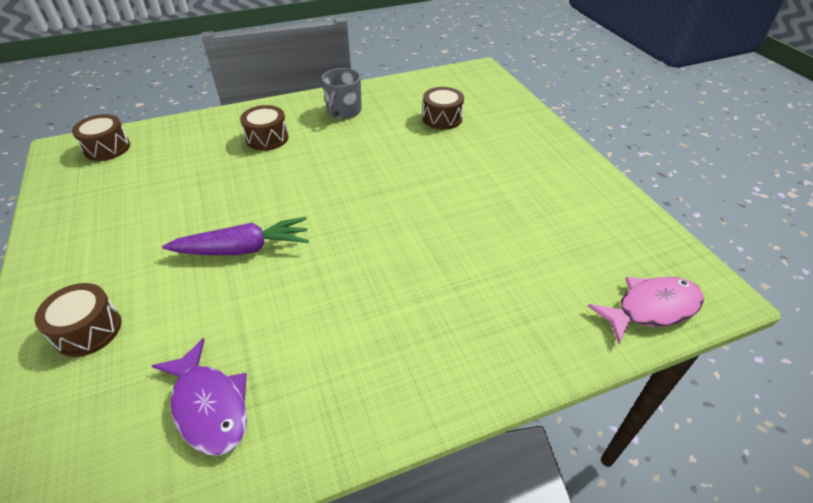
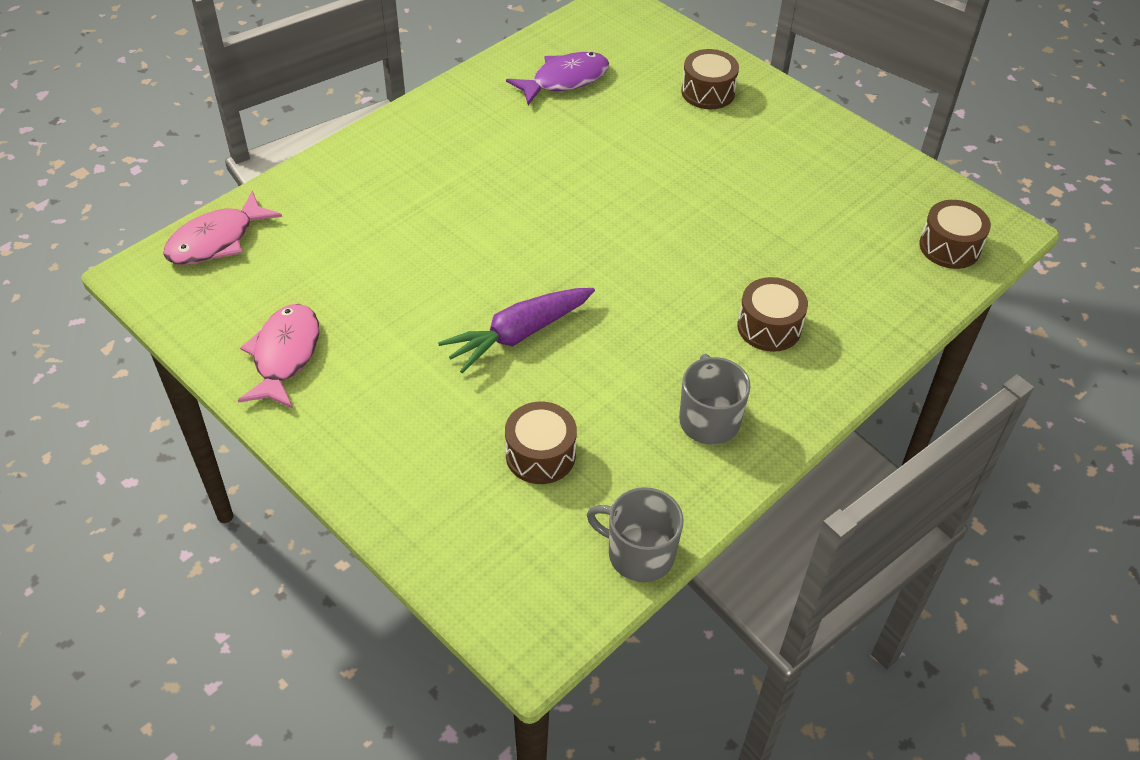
camera: 155 degrees right, 5 degrees up
(209, 406) = (565, 80): purple fish -> purple fish turned 120 degrees clockwise
(243, 249) = (649, 183): purple carrot -> purple carrot (518, 335)
(417, 80) = (639, 554): none -> grey mug
(587, 200) = (285, 355): none -> pink fish

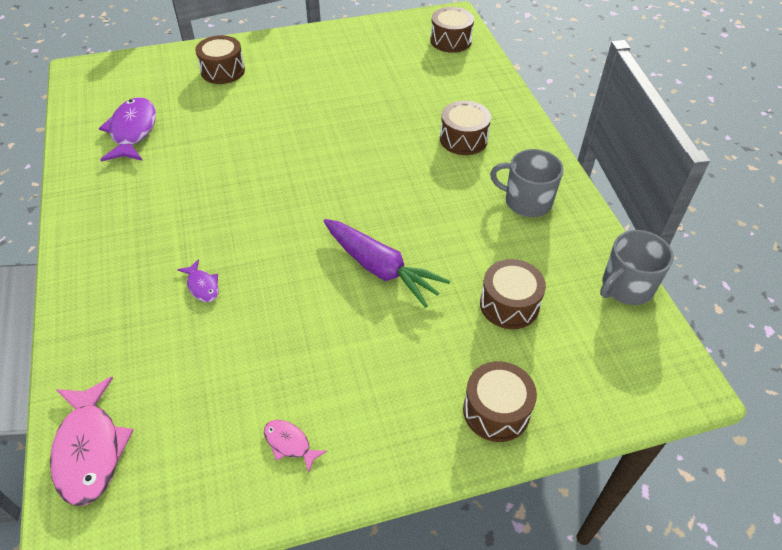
camera: 60 degrees left, 0 degrees up
(285, 355) = (289, 444): pink fish -> pink fish, size x0.50
(400, 488) = (496, 411): none -> brown drum
(412, 222) = (202, 286): none -> purple fish
(518, 335) = (381, 268): purple carrot -> purple carrot turned 45 degrees counterclockwise

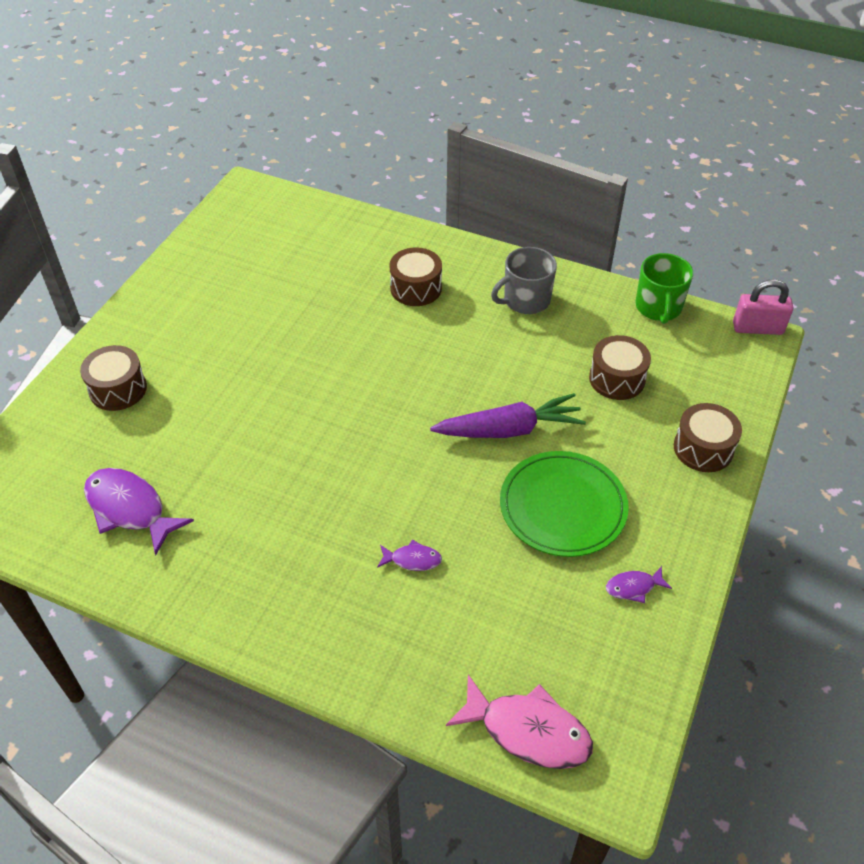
camera: 50 degrees left, 0 degrees up
(289, 444) = (633, 587): pink fish -> purple fish
(333, 346) = (562, 507): none -> green plate
(450, 40) = (279, 213): brown drum -> none
(626, 287) = (658, 307): grey mug -> green mug
(695, 373) = (757, 328): none -> pink padlock

